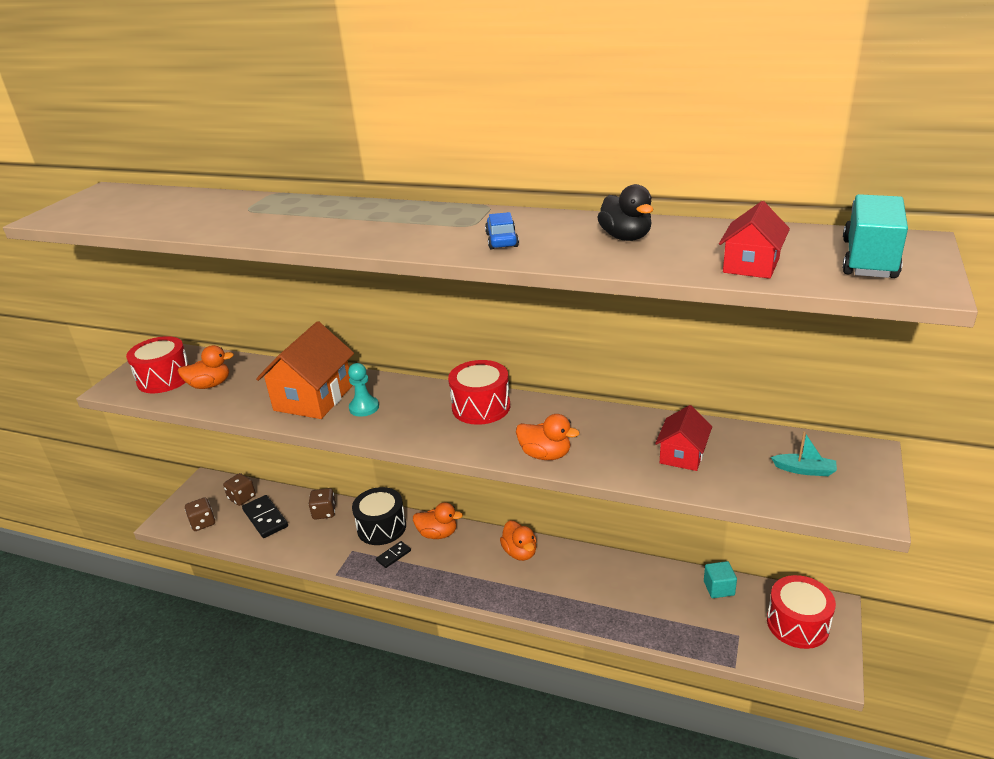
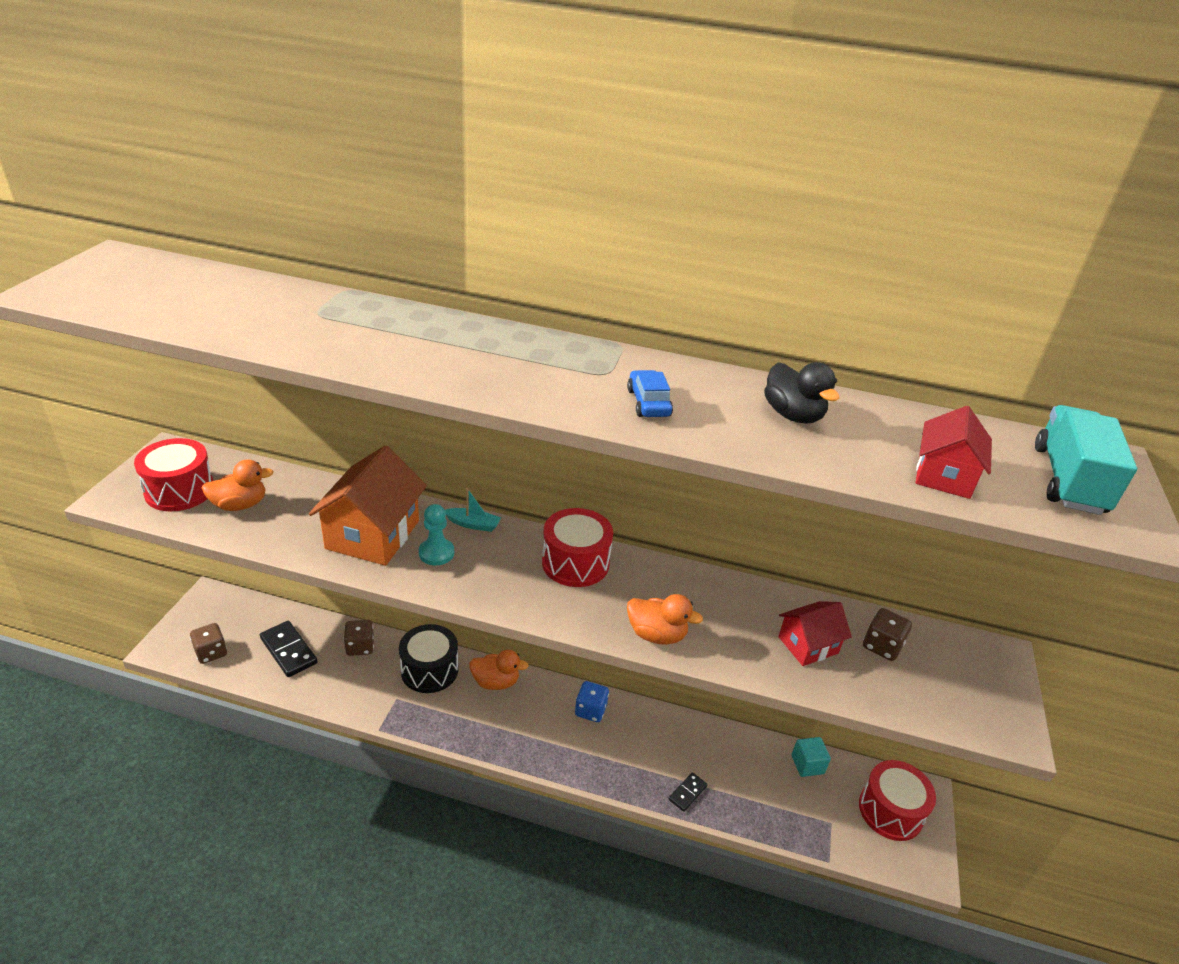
camera: 10 degrees left, 5 degrees up
(242, 498) = (258, 621): brown dice -> brown dice (882, 646)
(393, 556) = (446, 708): black domino -> black domino (687, 793)
(520, 552) = (590, 710): orange duck -> blue dice
(682, 455) = (808, 645): red house -> red house turned 45 degrees clockwise
(804, 470) = (939, 673): turquoise boat -> turquoise boat (473, 524)

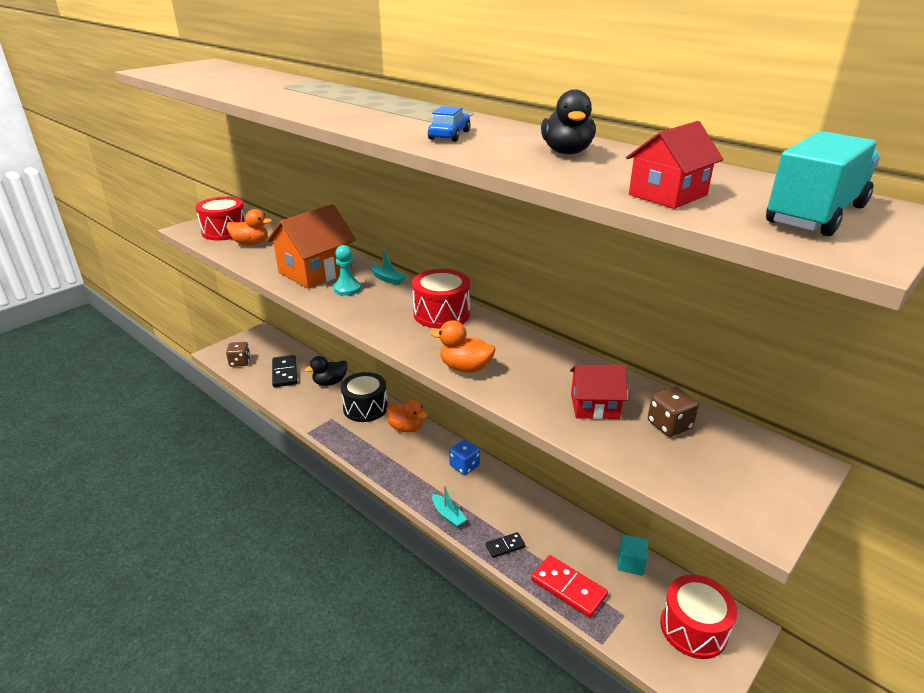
camera: 30 degrees right, 5 degrees down
(360, 647) = (330, 382): brown dice -> black duck
(610, 778) = (448, 515): none -> turquoise boat
(656, 634) = (465, 368): orange duck -> orange duck turned 150 degrees clockwise
(770, 815) = (568, 588): none -> red domino

